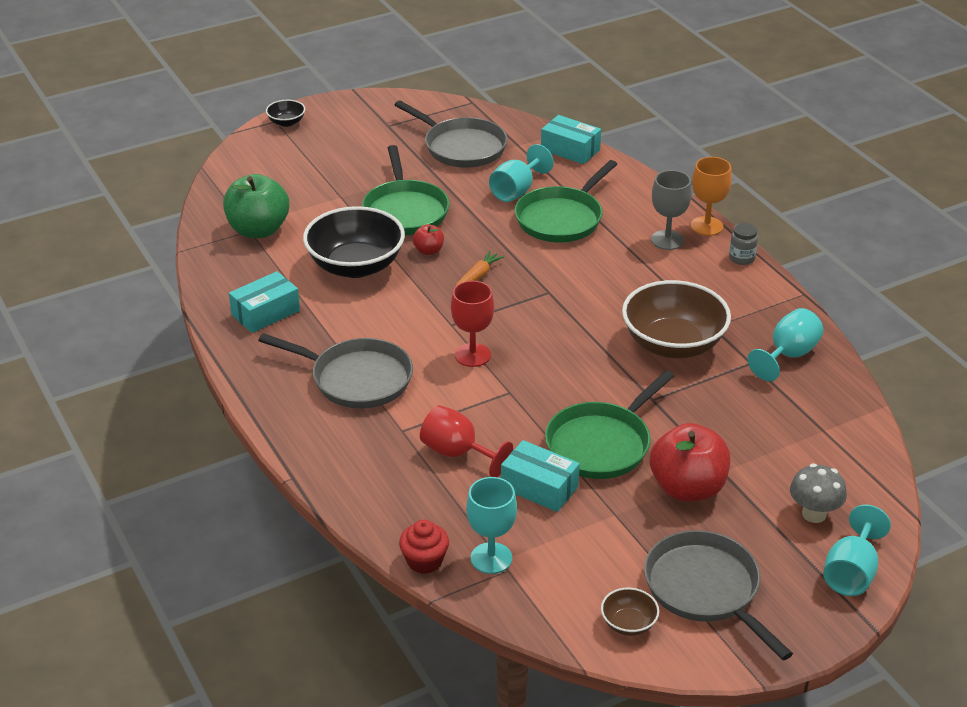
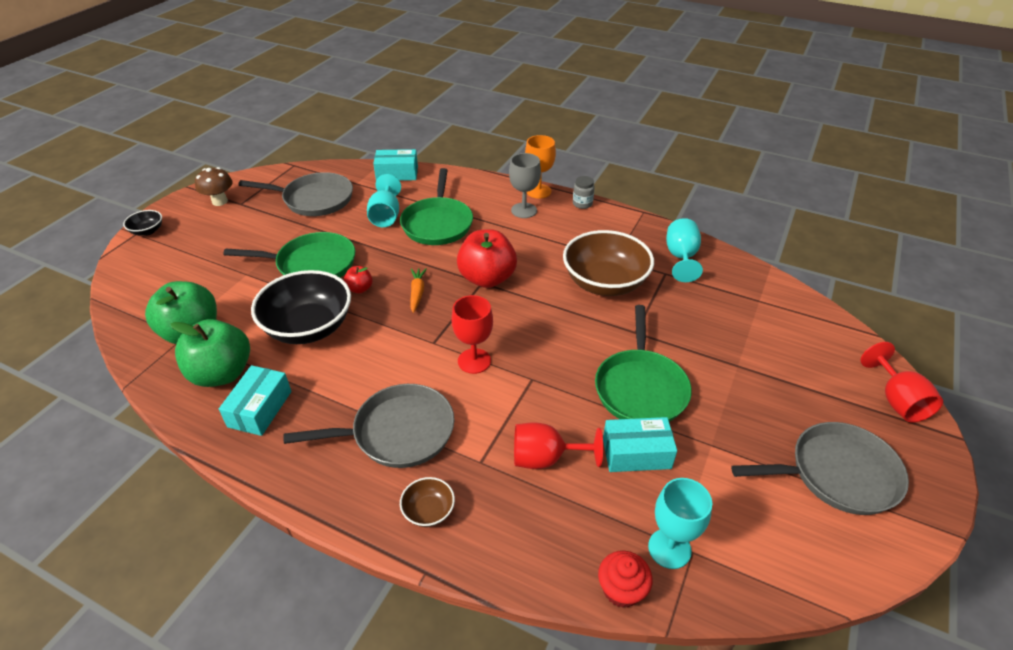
camera: 35 degrees left, 5 degrees up
(257, 273) = (222, 373): none -> green apple
(371, 116) = (220, 201): none -> brown mushroom
(405, 211) = (312, 264): green pan -> green pan turned 45 degrees counterclockwise
(628, 624) = (826, 544): brown bowl -> brown bowl (428, 511)
(687, 488) = (732, 392): red apple -> red apple (487, 278)
(705, 589) = (837, 474): grey pan -> grey pan turned 150 degrees clockwise
(814, 514) = (825, 367): grey mushroom -> none
(851, 573) = (897, 401): turquoise goblet -> red goblet

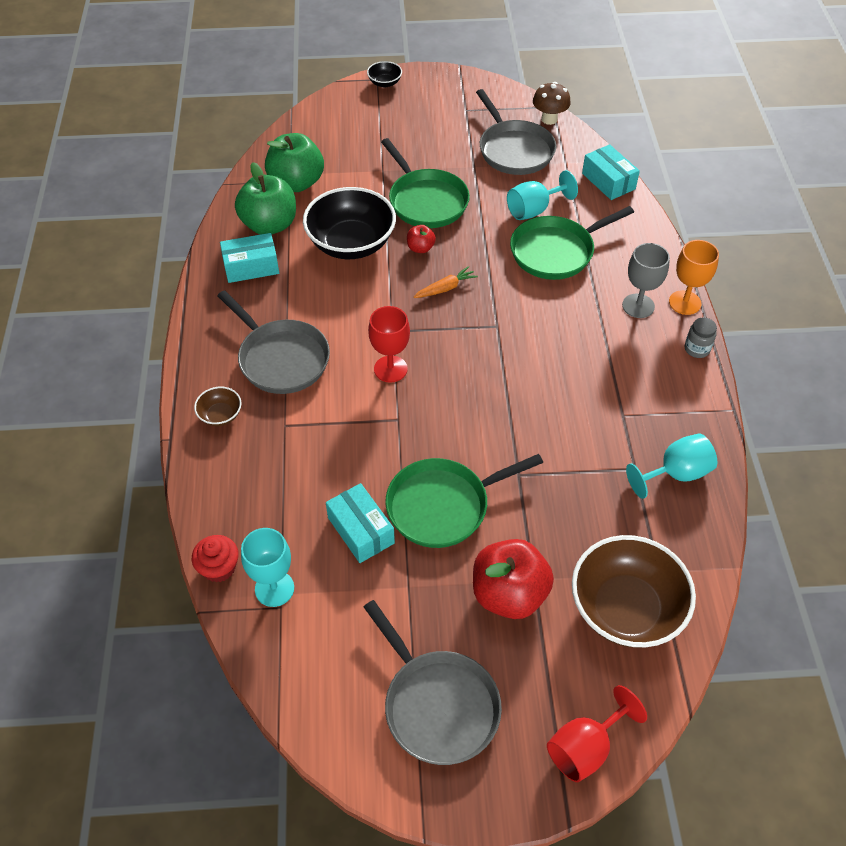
camera: 60 degrees right, 10 degrees up
(220, 201) = (457, 96): brown mushroom -> brown mushroom (549, 119)
(487, 278) = (505, 327): red apple -> red apple (509, 594)
(545, 458) = (315, 467): red goblet -> none
(604, 283) = (574, 421): brown bowl -> brown bowl (625, 609)

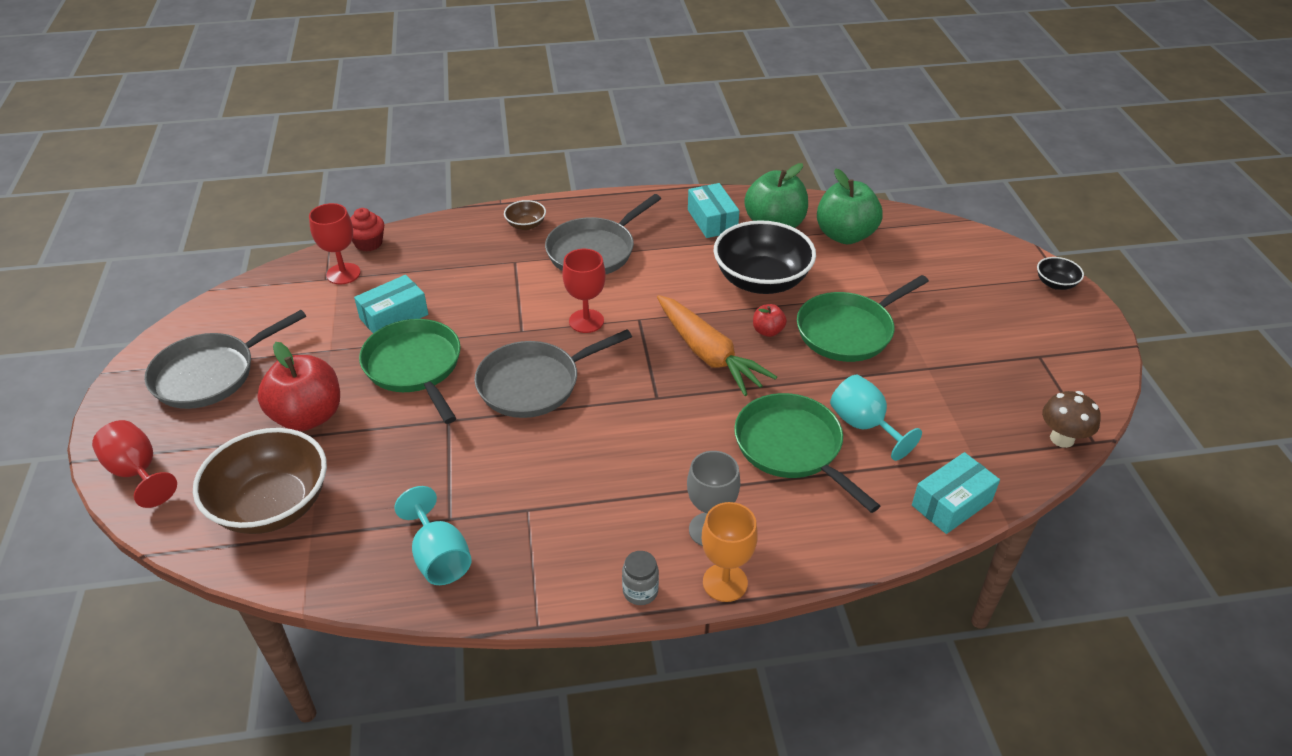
camera: 85 degrees right, 10 degrees down
(274, 588) = (343, 274): turquoise goblet -> red goblet
(445, 288) = (708, 354): orange carrot -> orange carrot, size x2.08
(514, 150) = (977, 404): grey pan -> grey pan (534, 383)

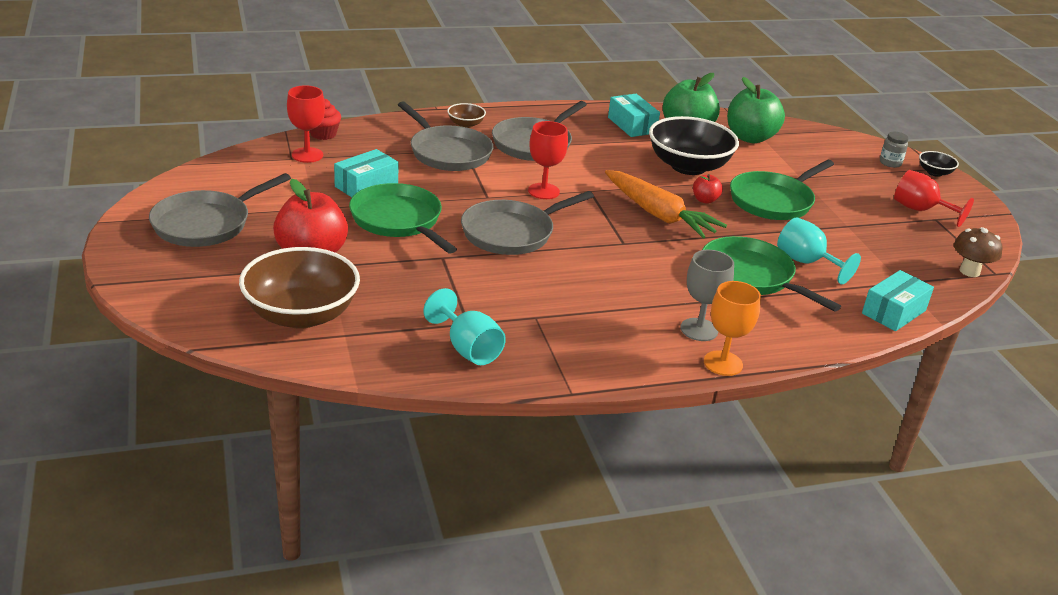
camera: 10 degrees left, 10 degrees down
(138, 472) = (162, 292): red goblet -> red goblet (920, 210)
(495, 266) = (448, 152): none -> grey pan
(640, 591) = (653, 370): grey jar -> grey jar (890, 163)

